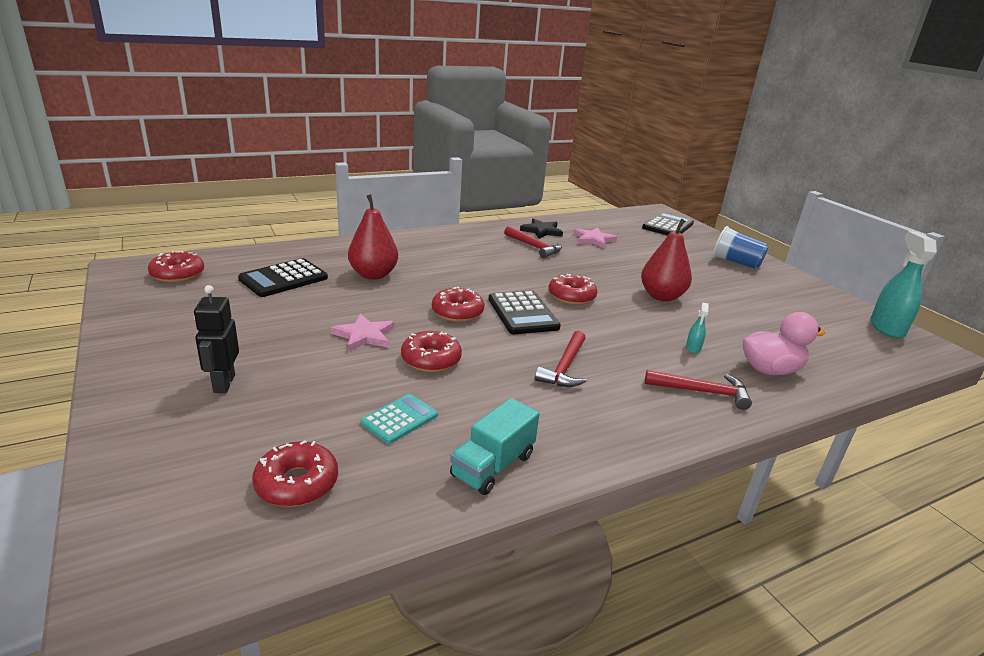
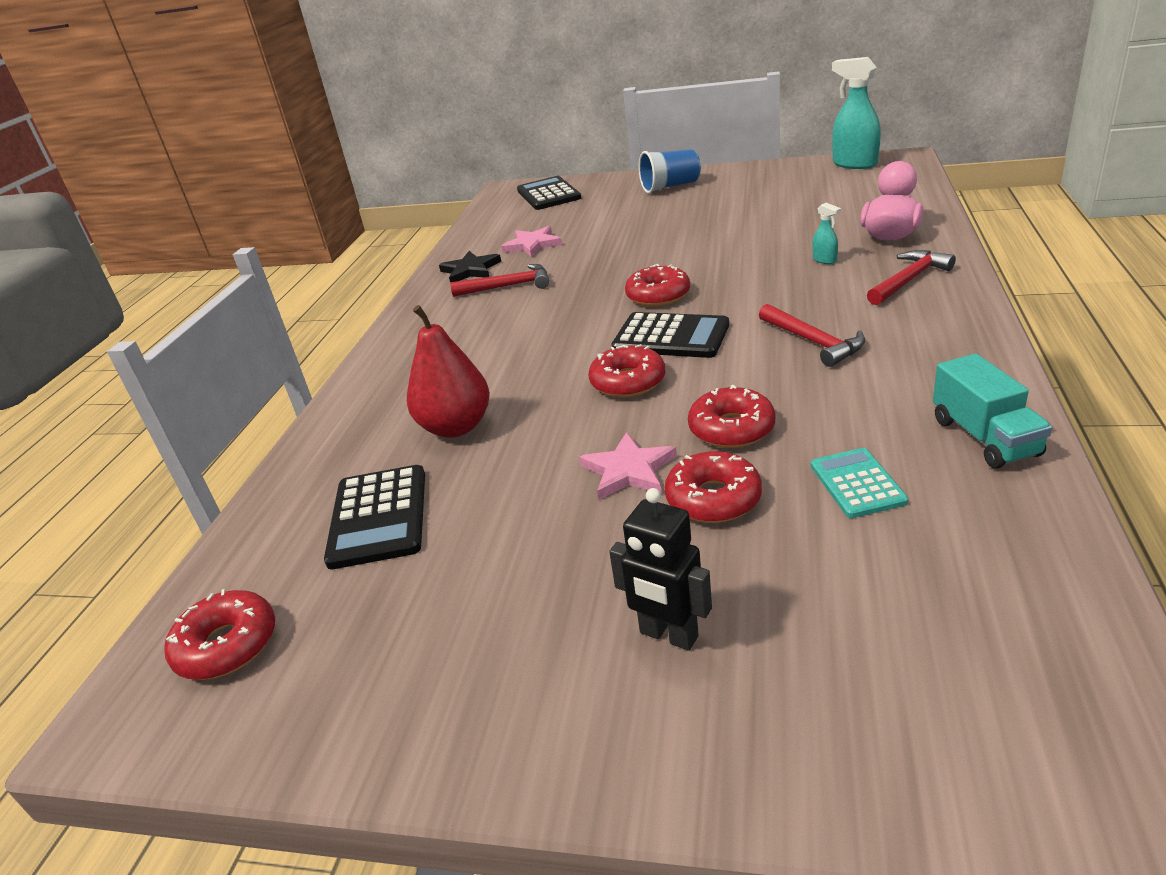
camera: 45 degrees left, 5 degrees up
(297, 483) = (962, 599): red donut -> red donut (713, 499)
(661, 296) = (706, 245): red pear -> none

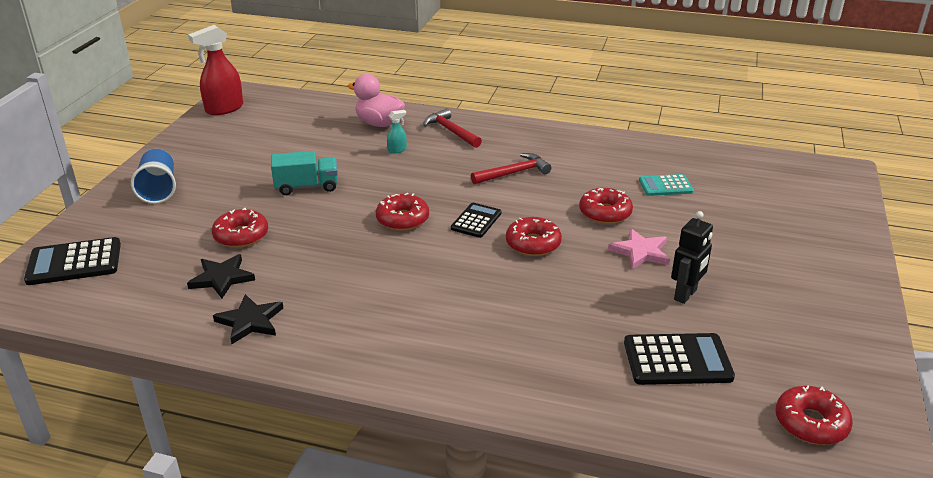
camera: 90 degrees left, 0 degrees up
(456, 427) = (567, 325): red pear -> none
(508, 286) = (316, 296): red hammer -> none
(533, 245) = (222, 278): pink star -> black star
(668, 635) = (779, 252): black robot -> black robot (685, 295)
(671, 337) = (476, 221): black calculator -> black calculator, size x0.64
(713, 499) = (673, 227): red donut -> red donut (241, 235)
(854, 164) = (224, 109): turquoise spray bottle -> red spray bottle
(984, 437) = (633, 149): turquoise truck -> turquoise truck (307, 187)

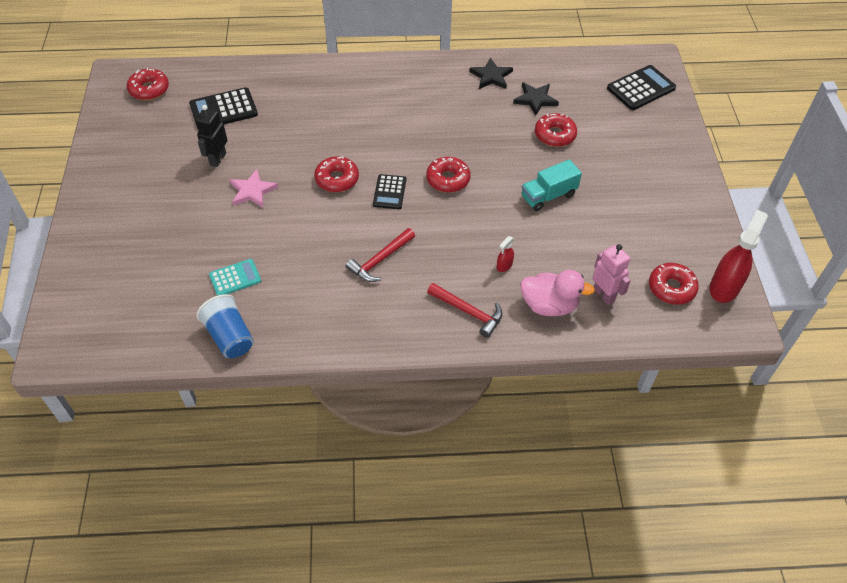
camera: 160 degrees right, 20 degrees up
(158, 189) = (661, 163): blue cup -> blue cup (230, 337)
(327, 121) = (604, 294): none -> pink robot
(397, 150) = (504, 266): turquoise spray bottle -> red spray bottle
(605, 213) = (286, 227): red donut -> red donut (671, 288)

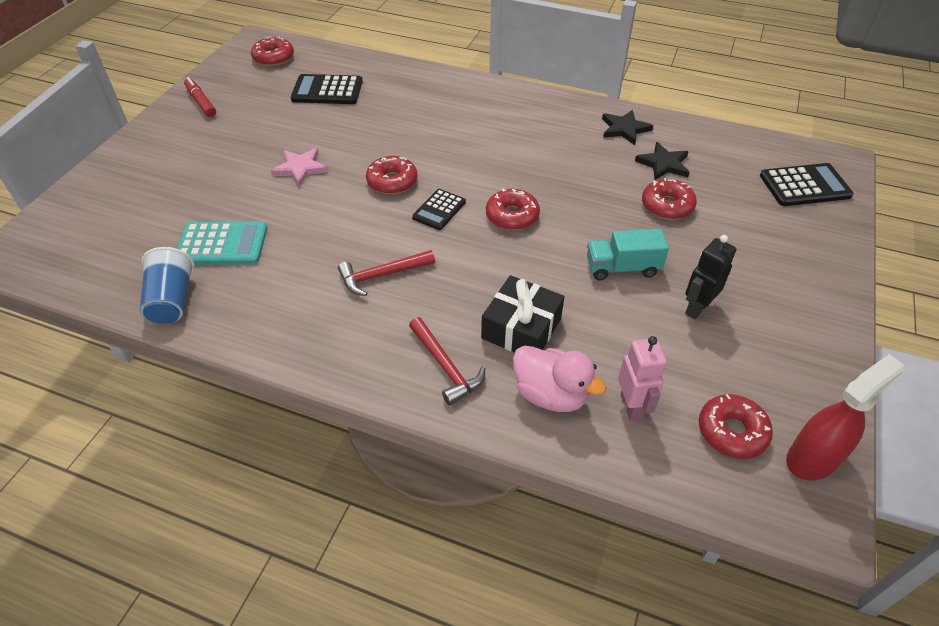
camera: 25 degrees right, 5 degrees down
(114, 154) = (201, 102): none -> red marker
(217, 159) = (289, 131): black robot -> black robot (696, 308)
(235, 278) = (222, 244): turquoise calculator -> turquoise calculator, size x1.55
(504, 266) = (521, 328): red spray bottle -> black gift

